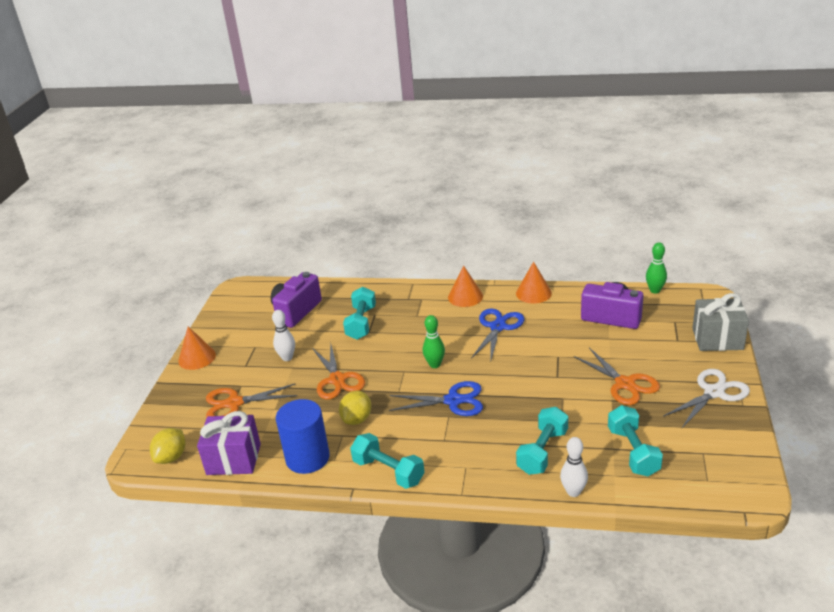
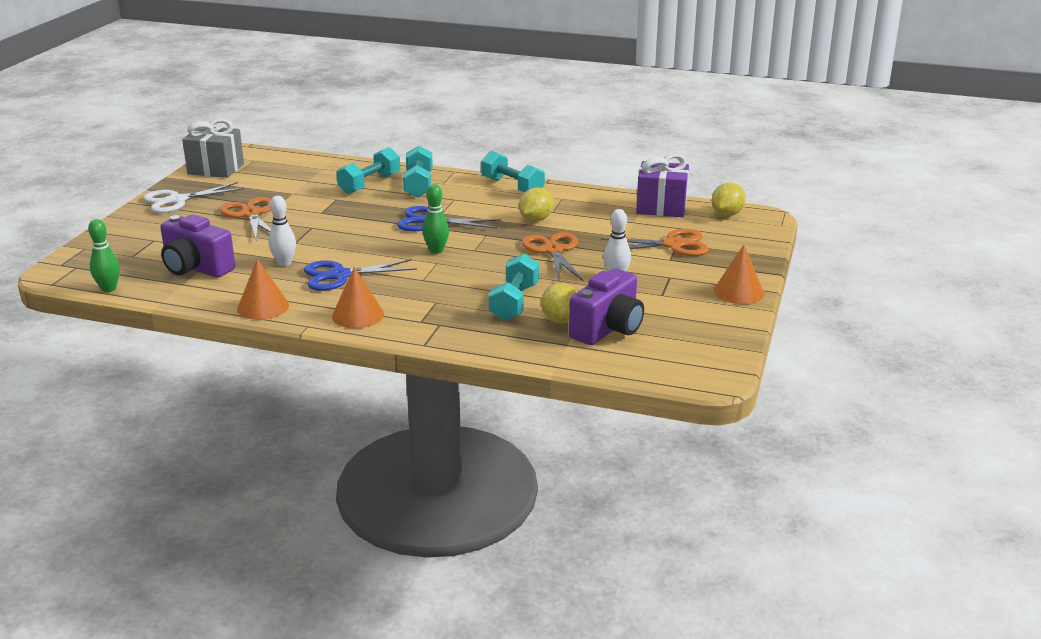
camera: 175 degrees left, 5 degrees down
(307, 458) = (587, 201): blue cylinder -> none
(328, 314) = (560, 320): none -> yellow lemon
(498, 327) = (340, 276): blue scissors -> blue scissors turned 45 degrees clockwise
(573, 492) = (363, 164): white bowling pin -> white bowling pin (284, 263)
(633, 452) = (294, 177): turquoise dumbbell -> turquoise dumbbell (418, 185)
(717, 339) = (112, 235): grey gift -> grey gift (216, 169)

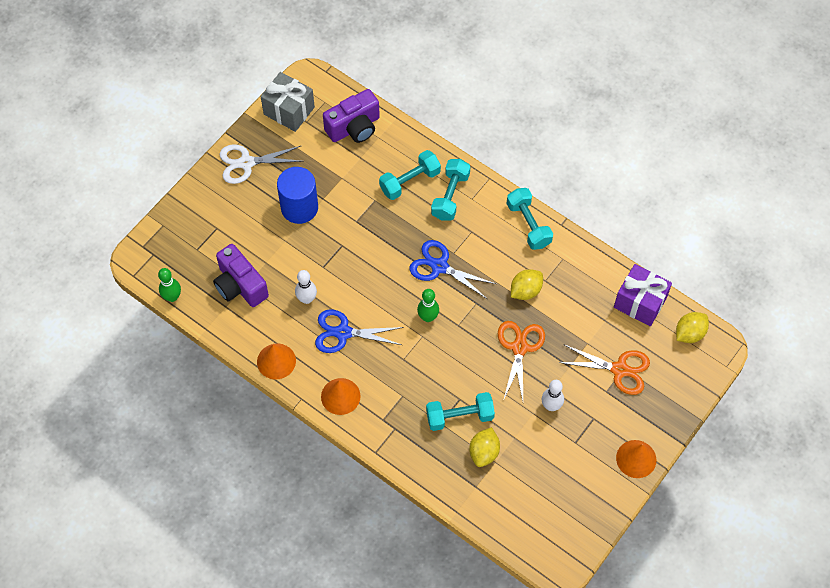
camera: 20 degrees right, 35 degrees up
(251, 214) = (299, 207): orange scissors -> blue cylinder
(514, 302) = (459, 416): turquoise dumbbell -> turquoise dumbbell turned 45 degrees clockwise
(608, 329) = (513, 477): purple camera -> purple camera (354, 127)

